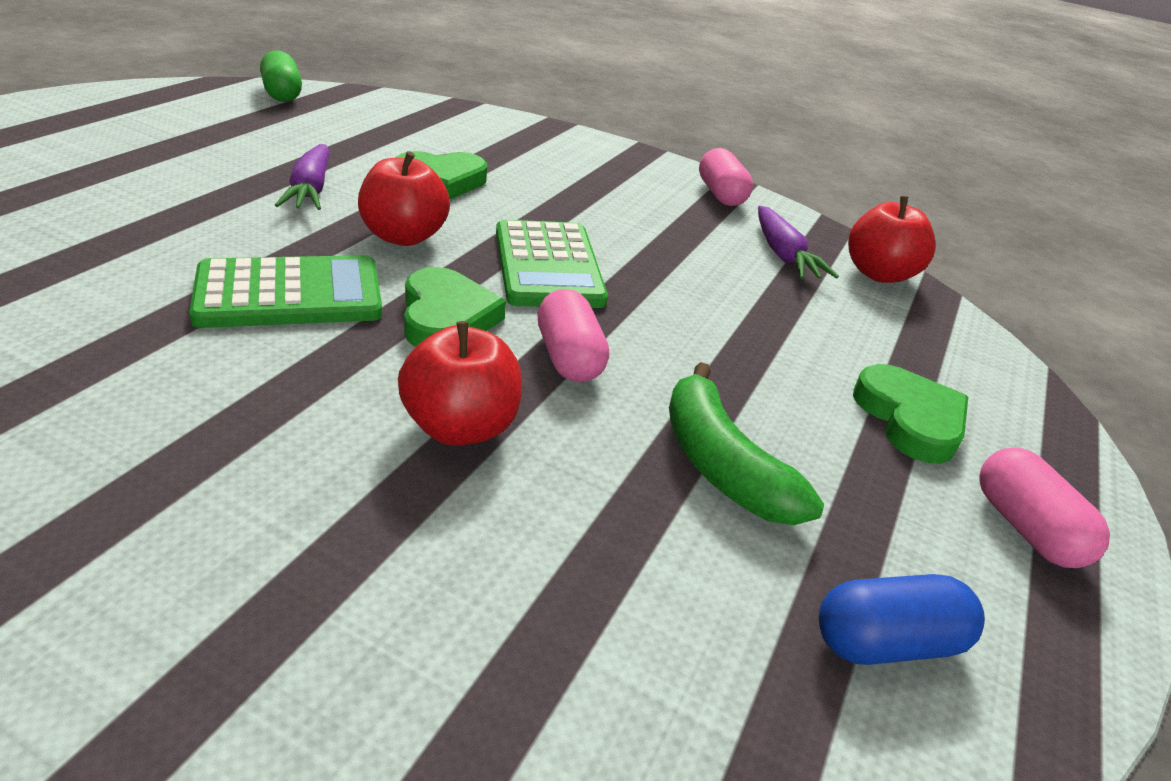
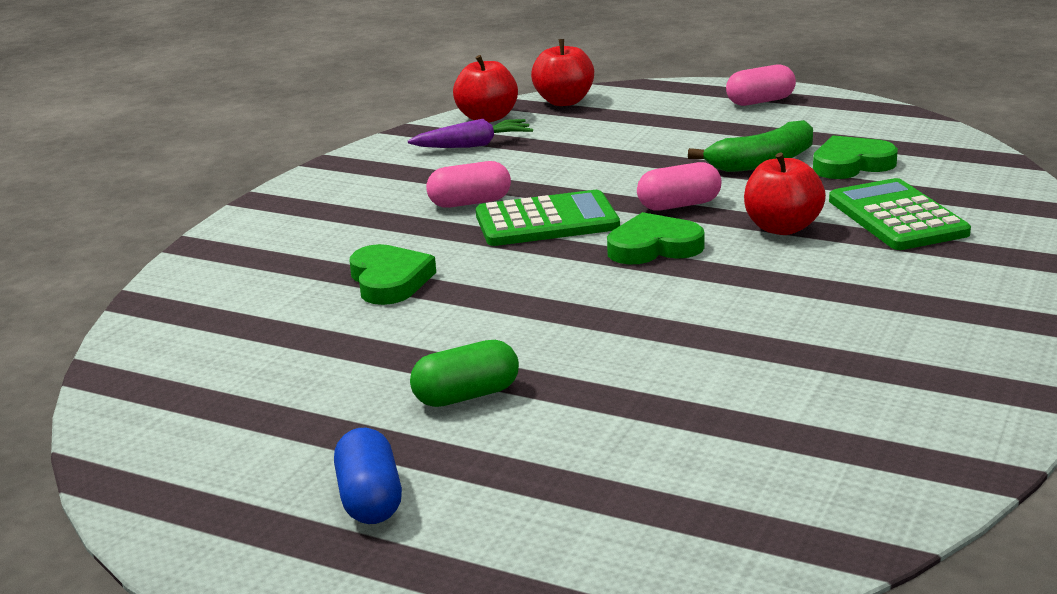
camera: 85 degrees left, 10 degrees down
(282, 94) = (133, 414): green capsule -> green capsule (466, 395)
(289, 294) = (659, 306): green calculator -> green calculator (897, 217)
(310, 190) = (448, 336): purple carrot -> none
(403, 236) = (527, 280): red apple -> red apple (564, 101)
(721, 194) = (359, 166): pink capsule -> pink capsule (470, 203)
(886, 642) = (865, 132): blue capsule -> blue capsule (370, 499)
(910, 419) = (679, 119): green heart -> green heart (851, 164)

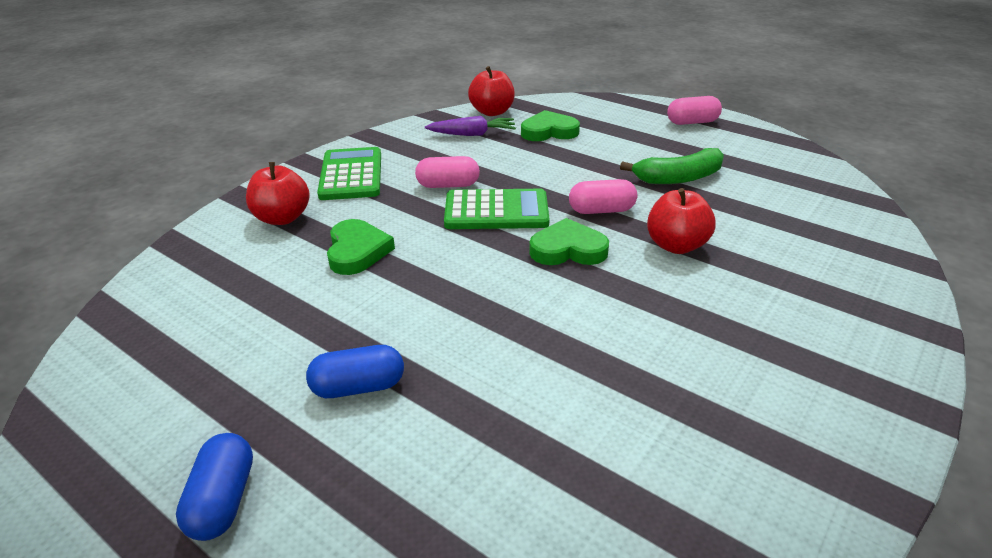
camera: 10 degrees right, 10 degrees up
(466, 395) = (358, 387): green capsule -> blue capsule
(564, 101) = (550, 105): red apple -> red apple (282, 218)
(851, 164) = (748, 190): green heart -> green heart (549, 131)
(897, 217) = (774, 249): green calculator -> green calculator (351, 175)

